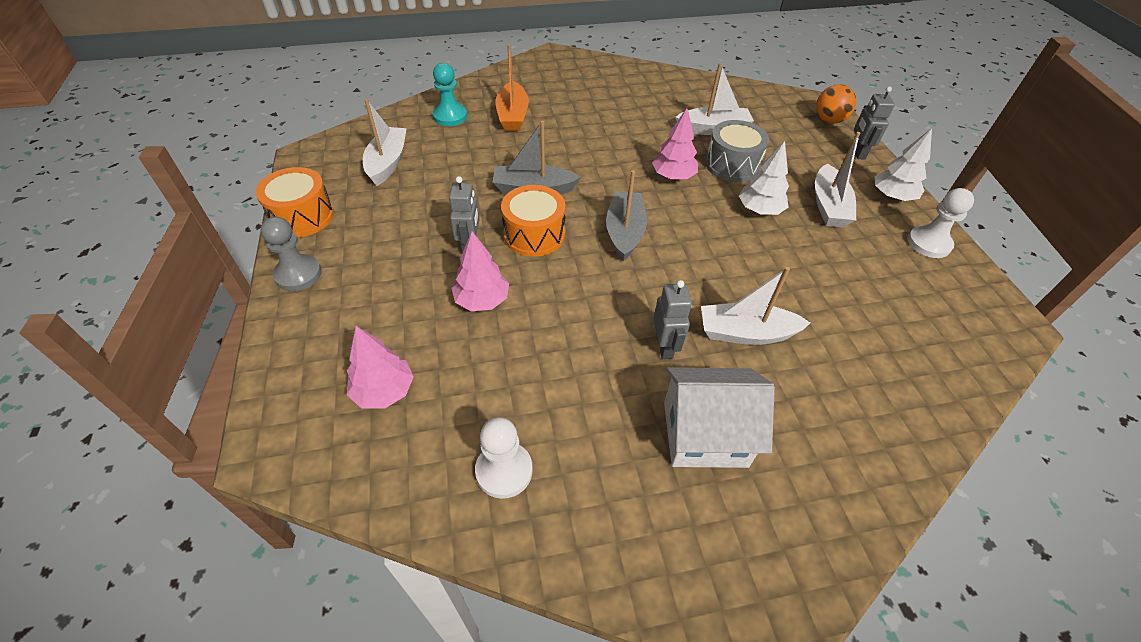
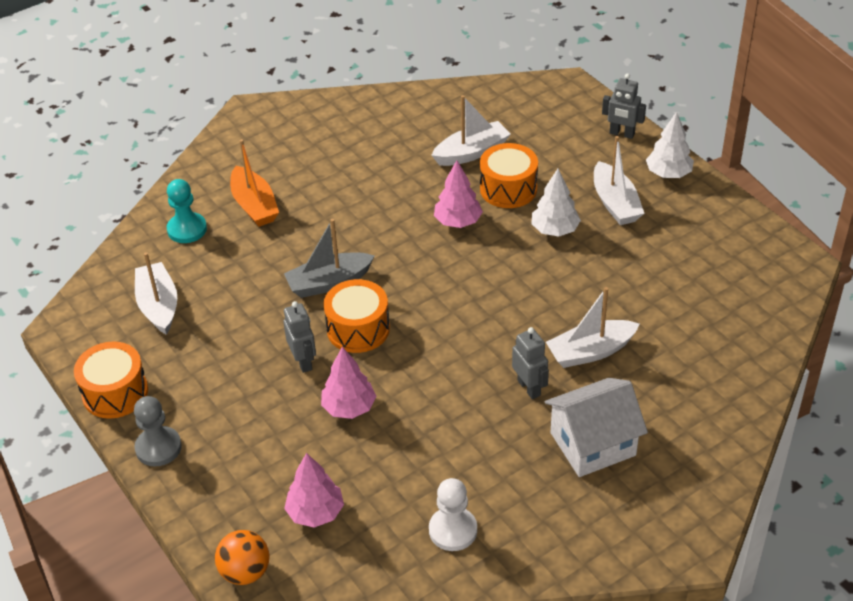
camera: 20 degrees left, 5 degrees down
(624, 232) = (441, 296): grey boat -> none
(732, 165) = (508, 189): grey drum -> orange drum
(829, 120) = (581, 104): orange ball -> orange ball (245, 572)
(857, 152) = (621, 134): grey robot -> grey robot turned 45 degrees counterclockwise
(929, 243) = (714, 212): white pawn -> none

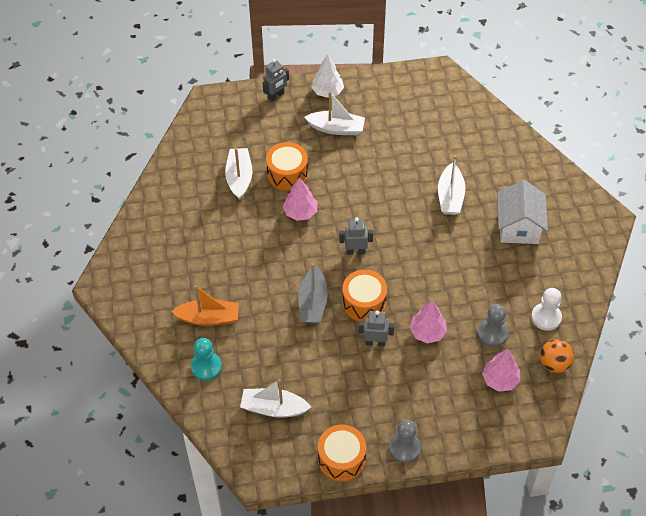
camera: 65 degrees left, 10 degrees up
(245, 572) = (526, 431): orange ball -> orange ball (554, 364)
(388, 477) = (492, 333): none -> grey pawn
(529, 388) = (461, 237): grey robot -> grey robot (355, 251)
(554, 230) = (340, 168): white tree -> none

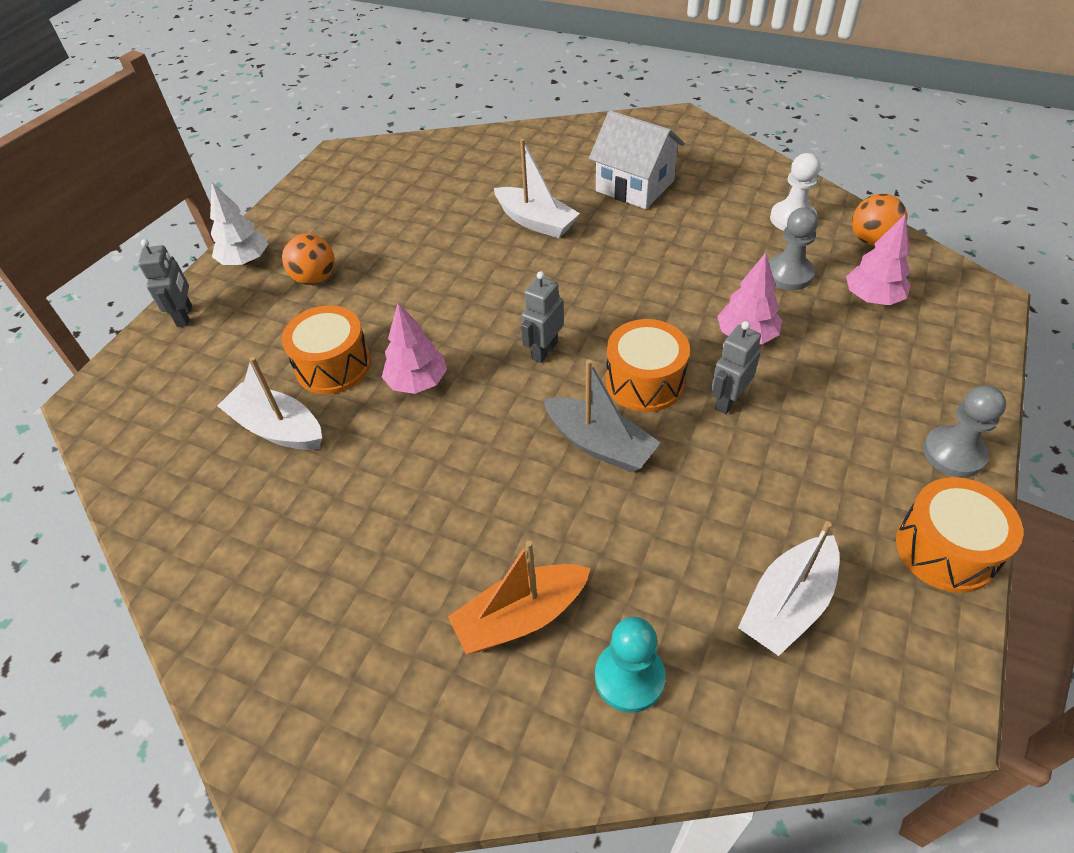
camera: 55 degrees left, 5 degrees down
(208, 318) = (521, 616): orange boat -> orange boat turned 150 degrees counterclockwise
(336, 128) = (315, 278): white boat -> orange ball

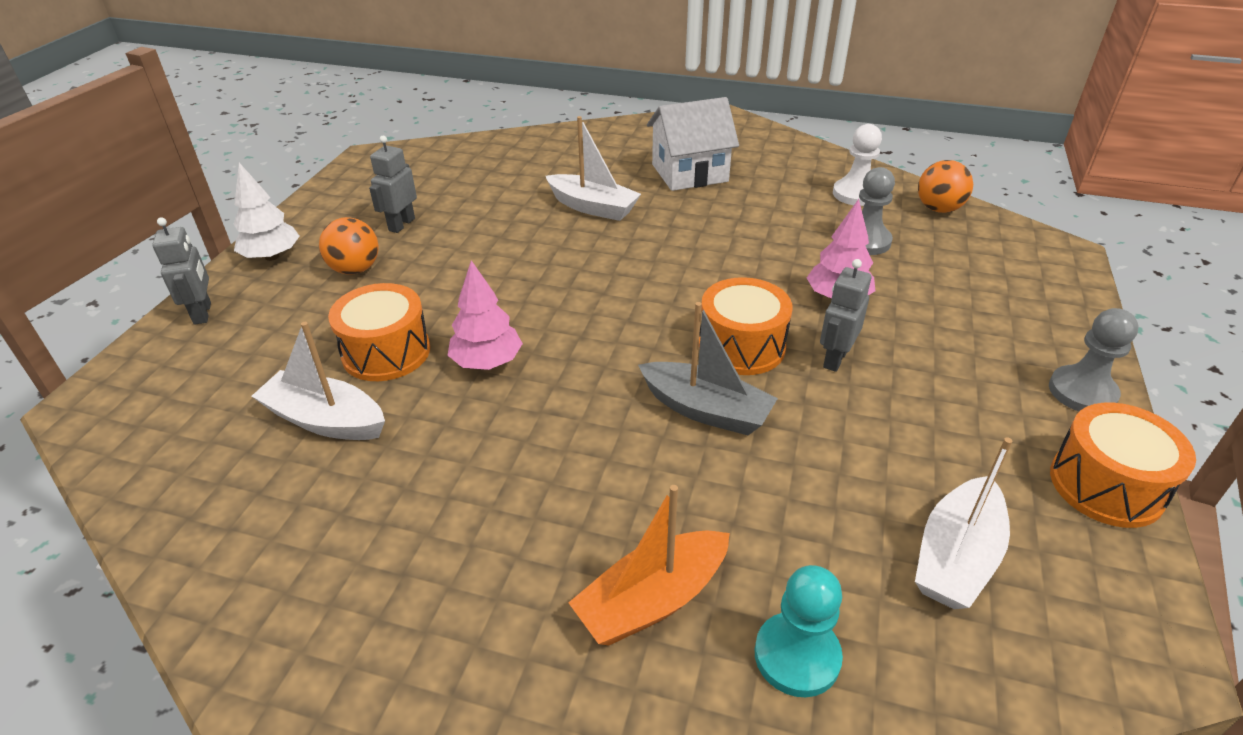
camera: 10 degrees left, 10 degrees down
(544, 350) = (625, 323): grey robot -> grey robot (401, 224)
(634, 186) = (689, 173): white house -> white house turned 45 degrees counterclockwise
(872, 298) = (955, 258): pink tree -> none

